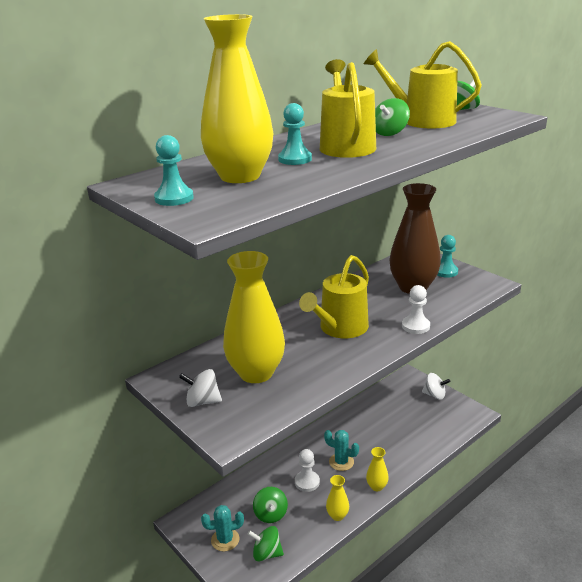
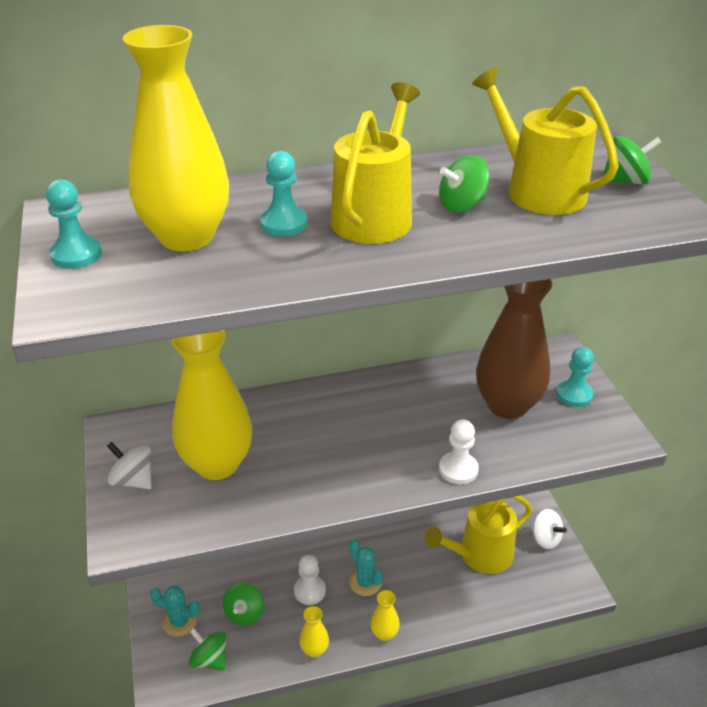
camera: 25 degrees right, 10 degrees up
(340, 328) = (362, 436): yellow watering can -> yellow watering can (480, 555)

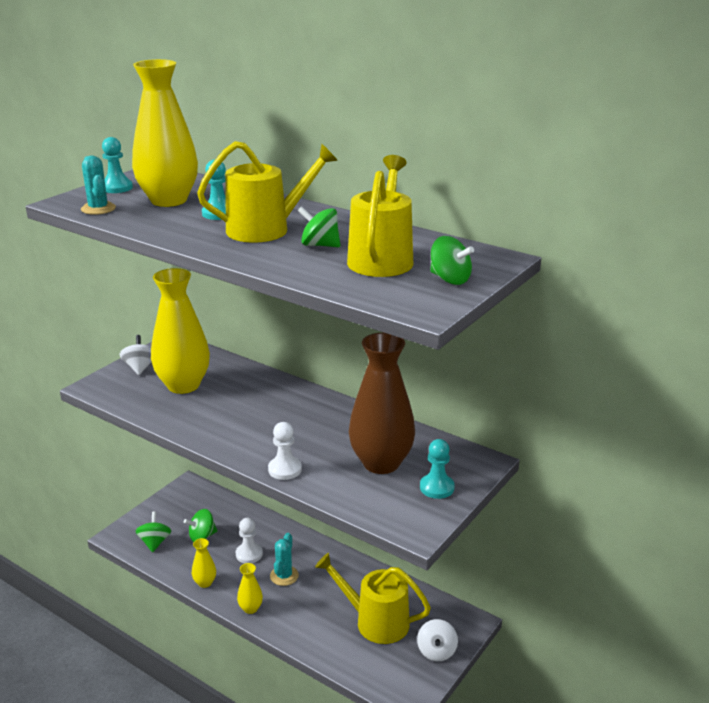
camera: 50 degrees right, 10 degrees down
(179, 622) = (169, 514): turquoise cactus -> turquoise cactus (98, 209)

